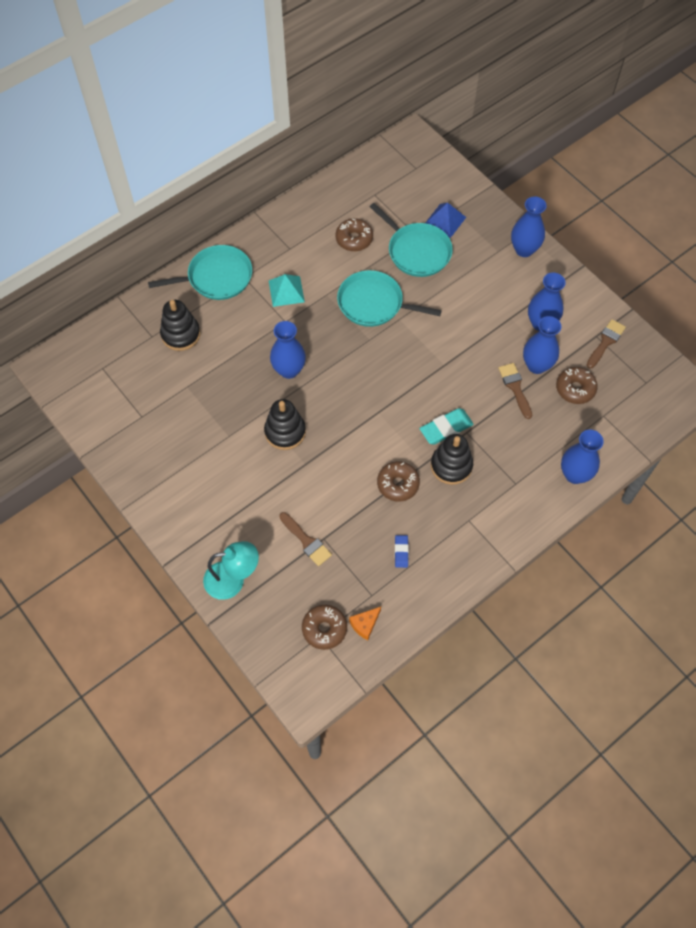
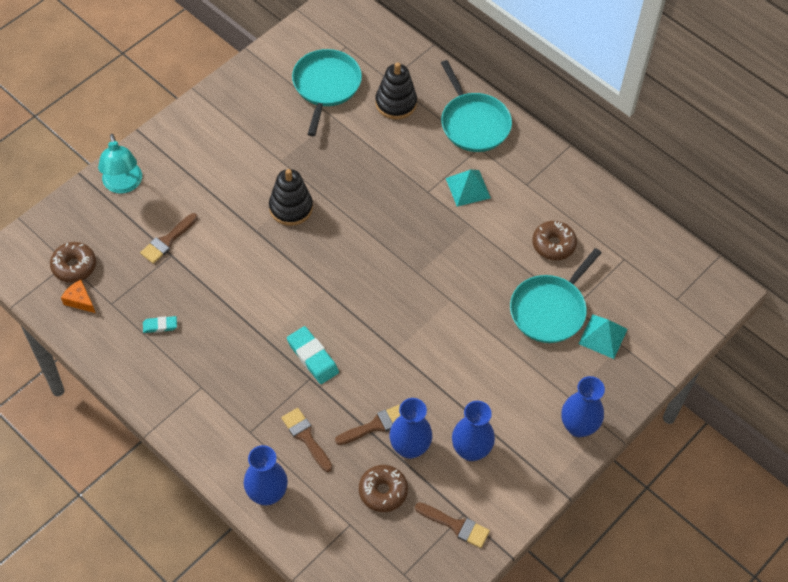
camera: 80 degrees right, 5 degrees down
(289, 370) = (366, 202): blue vase -> none
(374, 303) = (467, 273): turquoise pan -> turquoise pan (326, 86)
(398, 484) = (239, 316): brown donut -> none
(401, 552) = (160, 326): blue eraser -> turquoise eraser
(445, 220) = (603, 336): blue pyramid -> turquoise pyramid
(451, 466) = (266, 365): black stacking toy -> none
(523, 440) = (306, 437): none -> brown brush

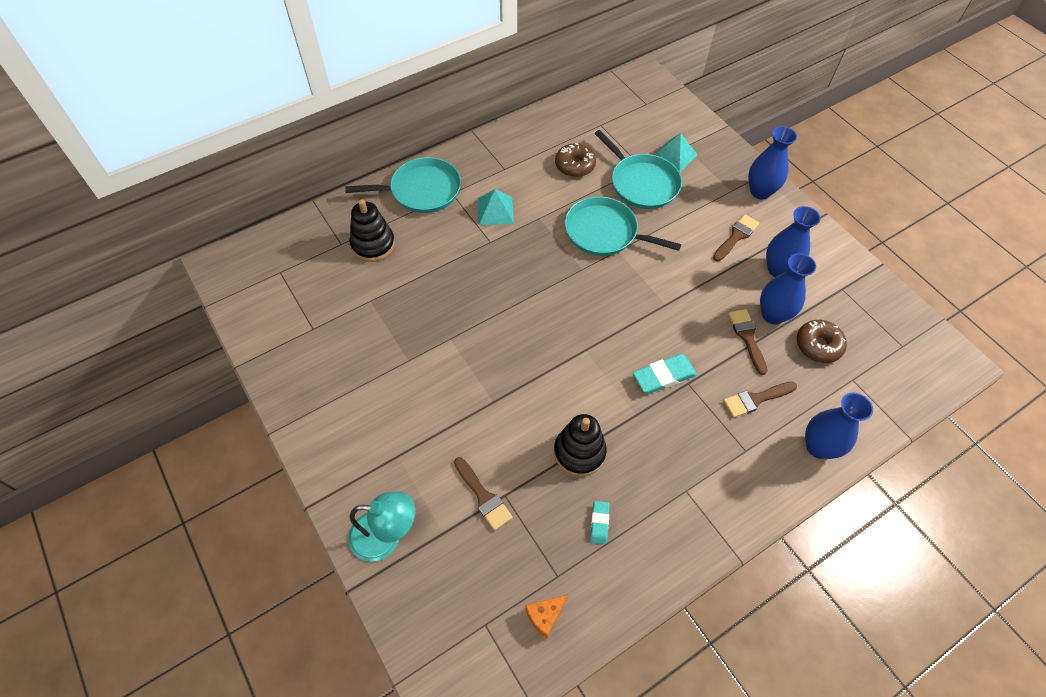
camera: 75 degrees left, 0 degrees up
(74, 266) = (492, 616): brown donut -> none
(291, 208) = (474, 362): black stacking toy -> black stacking toy (579, 452)
(326, 86) = (325, 300): turquoise pan -> turquoise pan (604, 232)
(456, 525) = (853, 296): brown brush -> brown brush (736, 236)

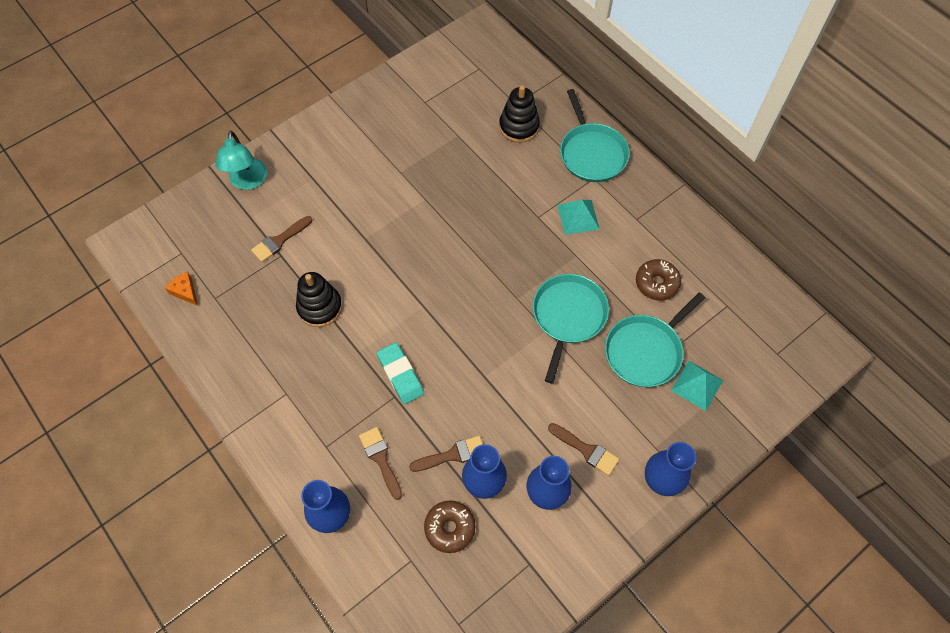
camera: 85 degrees right, 5 degrees up
(599, 523) = (257, 325): turquoise eraser -> none

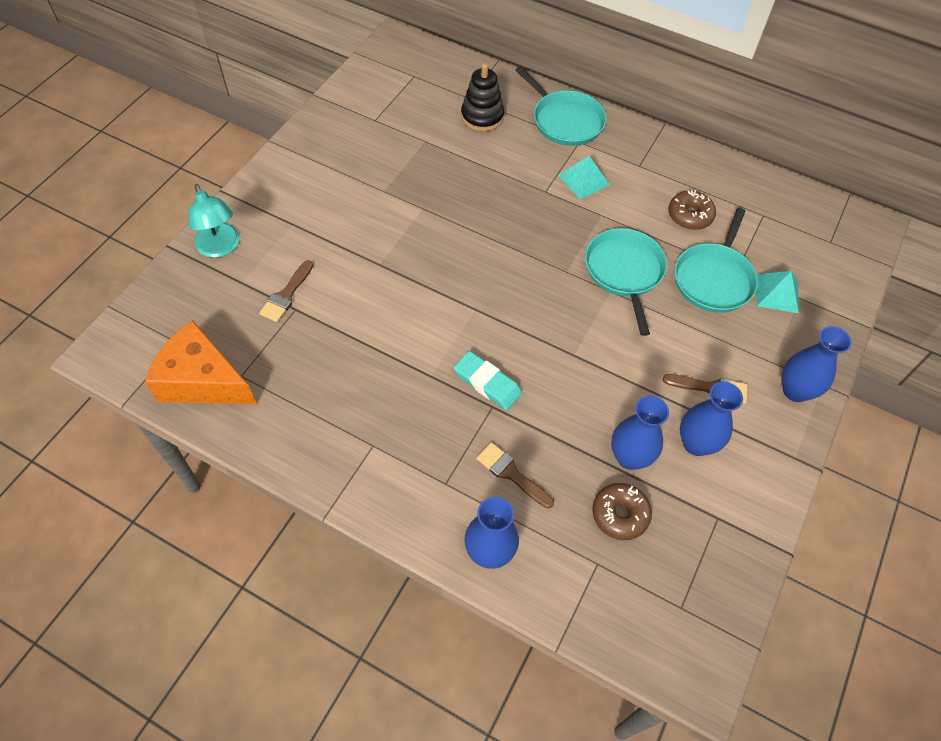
camera: 25 degrees left, 5 degrees down
(185, 291) = (203, 380): orange cheese -> orange cheese, size x2.42
(320, 307) = (365, 346): black stacking toy -> none
(452, 455) = (583, 441): brown brush -> none

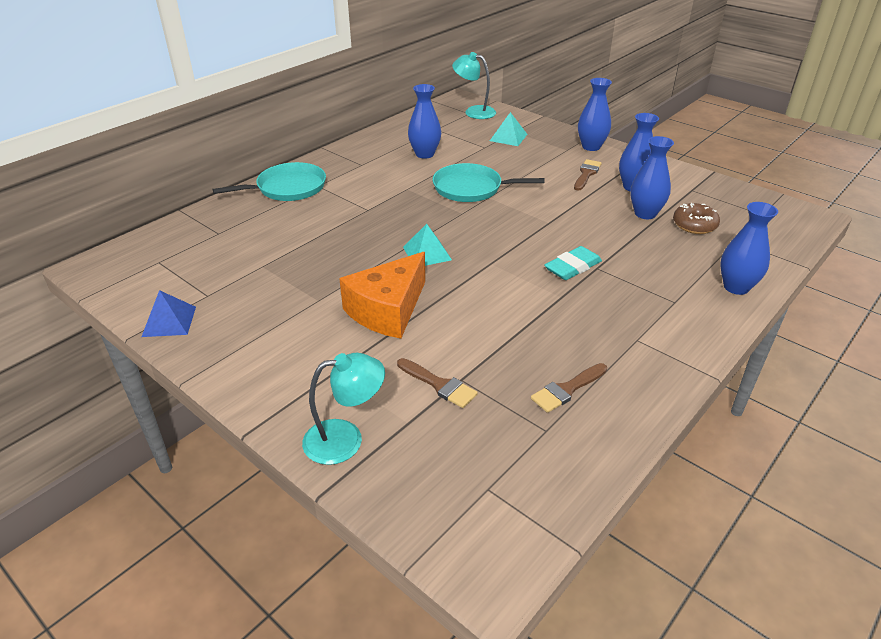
camera: 75 degrees left, 20 degrees down
(203, 380) = (549, 465): orange cheese -> orange cheese (388, 310)
(337, 109) = (169, 321): none -> blue pyramid
(482, 117) = (252, 229): black stacking toy -> none
(511, 473) = (663, 267): brown brush -> brown brush (567, 389)
(583, 180) = (364, 190): turquoise pyramid -> turquoise pyramid (427, 253)
(689, 216) = (424, 154): brown donut -> blue vase
(714, 278) = (489, 156): turquoise pan -> none
(838, 246) = (474, 111): none -> turquoise lamp

